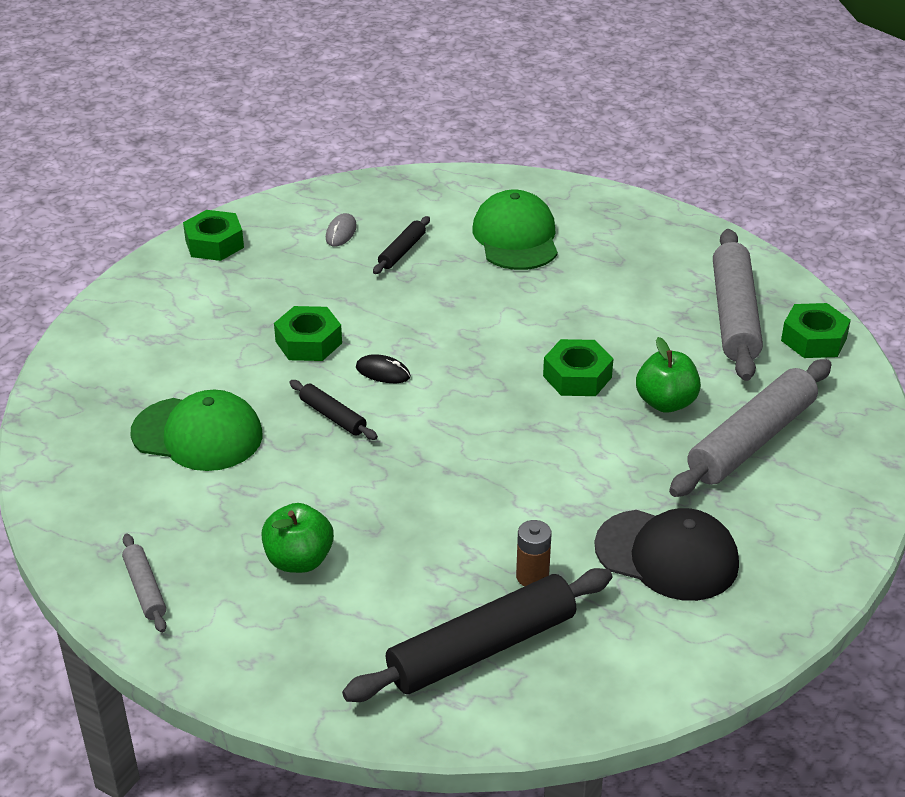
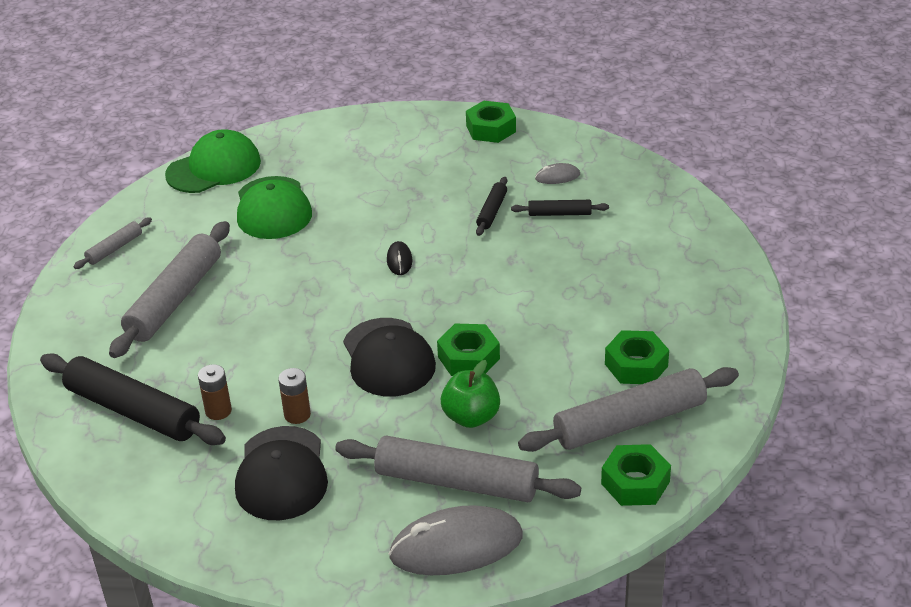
camera: 65 degrees right, 0 degrees up
(299, 560) = (175, 299): green apple -> grey rolling pin
(309, 342) = (408, 214): green nut -> green nut (636, 365)
(333, 416) = (332, 257): black rolling pin -> black rolling pin (492, 211)
(516, 237) = (633, 262): green cap -> green cap (214, 168)
(537, 428) = (388, 358): none -> black cap
(581, 518) = (297, 415): none -> brown battery
(838, 468) = (456, 546): none -> grey mouse

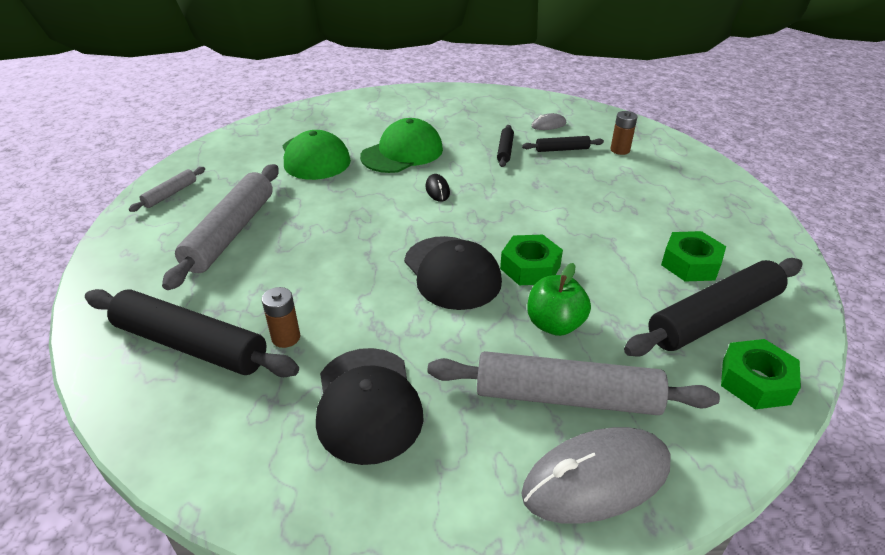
camera: 10 degrees left, 0 degrees up
(214, 168) = (259, 131): green cap -> green cap (402, 153)
(297, 415) = (372, 335): brown battery -> brown battery (620, 150)
(491, 129) = (482, 97): green nut -> none
(629, 422) = (714, 318): grey rolling pin -> black rolling pin

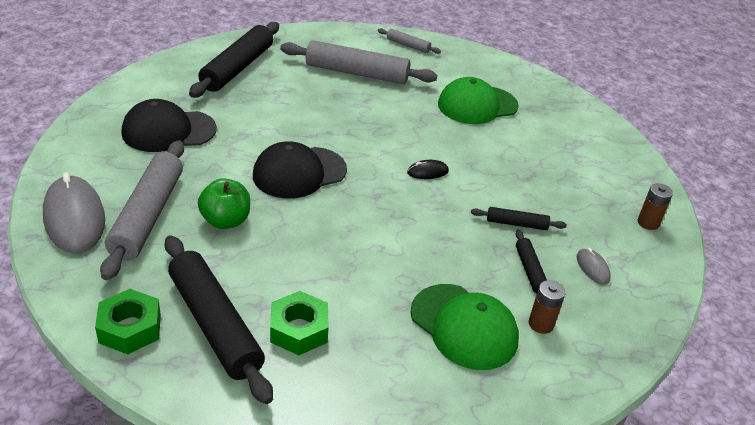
camera: 85 degrees right, 0 degrees up
(286, 337) = (237, 100): brown battery -> brown battery (648, 223)
(402, 153) = (495, 154): green cap -> green cap (464, 326)
(530, 267) = (302, 216): green nut -> none

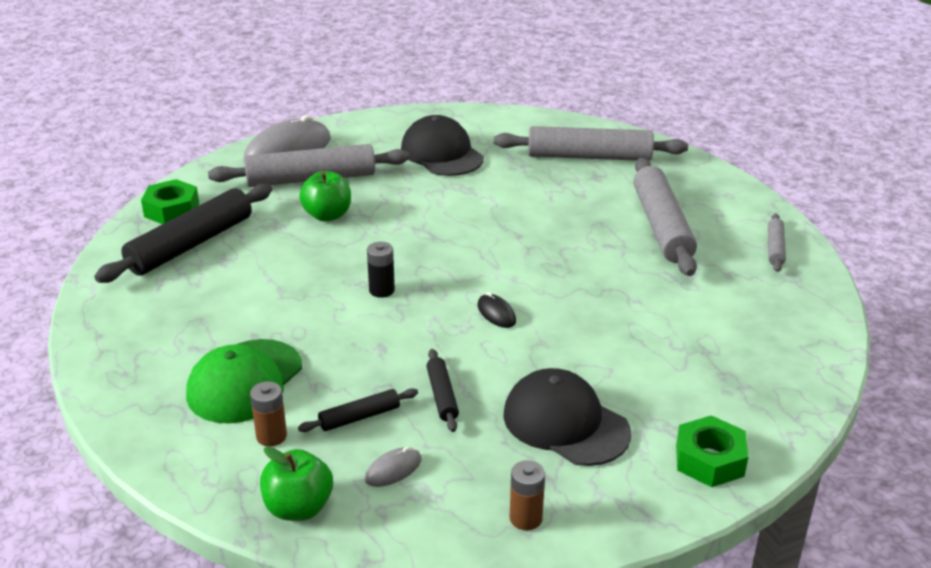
camera: 75 degrees right, 5 degrees down
(237, 68) = (589, 156): black rolling pin -> grey rolling pin
(299, 173) = (430, 235): black cap -> black cap (565, 423)
(299, 330) = (201, 286): green nut -> green nut (709, 460)
(367, 219) = (381, 290): none -> black battery
(477, 105) = (683, 327): green cap -> none
(626, 325) = (298, 508): none -> green apple

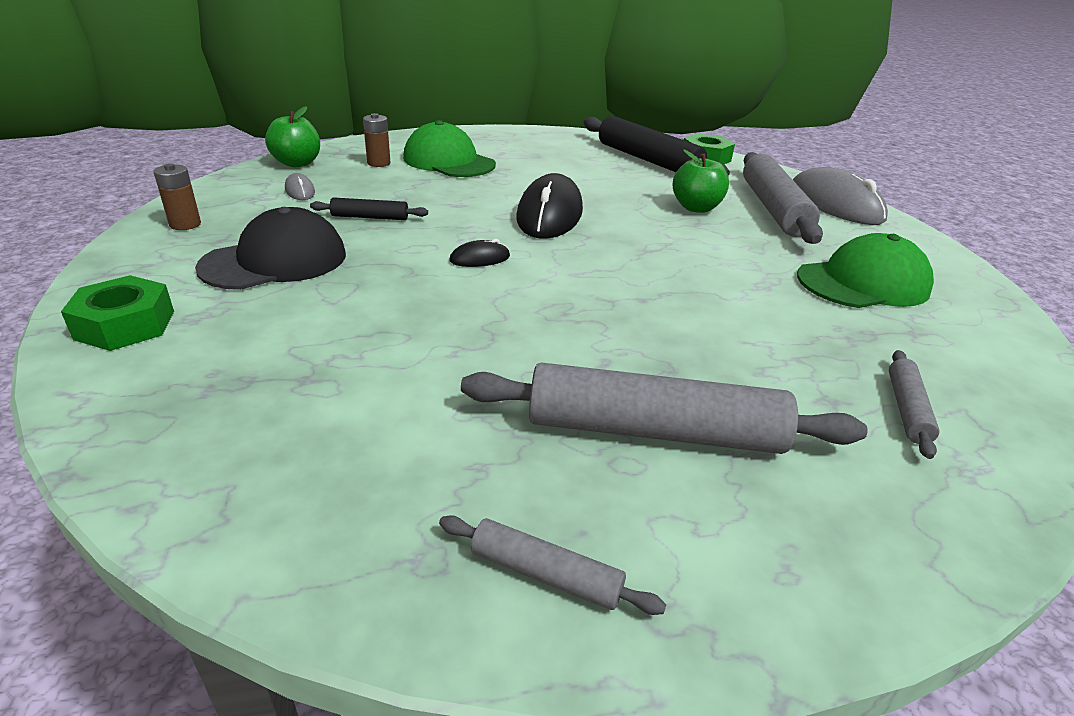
camera: 100 degrees right, 0 degrees up
(359, 417) = (372, 188): black rolling pin -> none
(381, 290) = (549, 215): black battery -> black mouse
(441, 153) = (863, 283): black cap -> green cap
(589, 156) = (907, 409): grey rolling pin -> grey rolling pin, size x0.48

